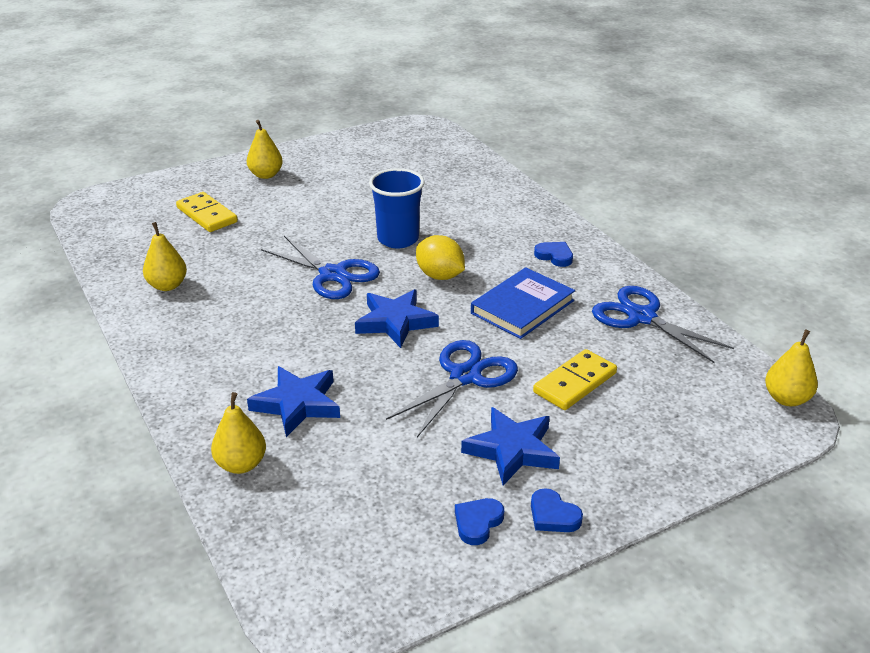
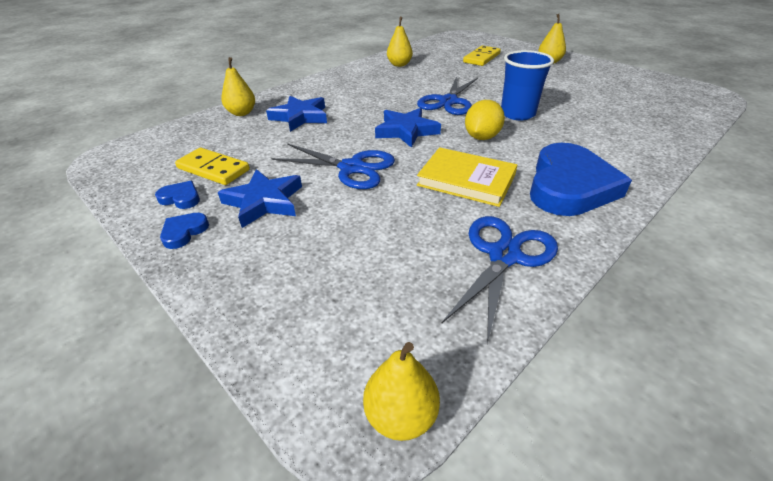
camera: 75 degrees right, 5 degrees up
(522, 307) = (466, 180): blue book -> yellow book
(554, 256) = (569, 186): blue heart -> blue heart, size x2.43
(574, 383) = (364, 223): yellow domino -> yellow domino (213, 169)

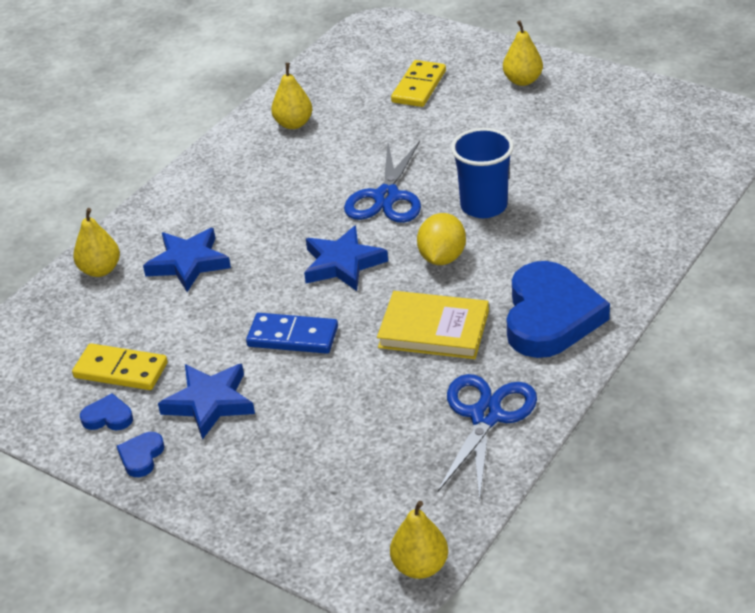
camera: 10 degrees left, 0 degrees up
(351, 168) = (292, 337): blue scissors -> blue domino

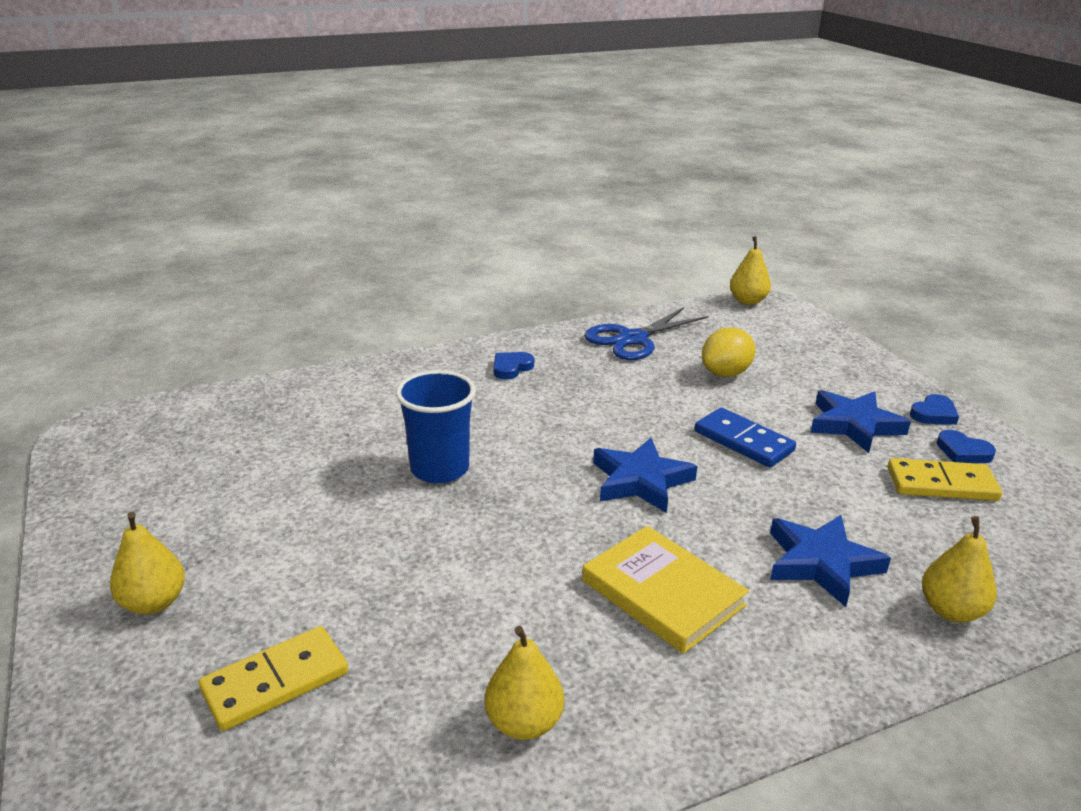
camera: 150 degrees left, 10 degrees down
(121, 370) = (941, 484): yellow domino -> yellow domino turned 45 degrees counterclockwise
(386, 197) = (522, 529): blue scissors -> none
(433, 329) = (612, 396): yellow book -> yellow book (662, 593)
(442, 258) = (539, 443): yellow lemon -> yellow lemon (725, 373)
(550, 316) = (511, 368): blue heart -> blue heart, size x0.41

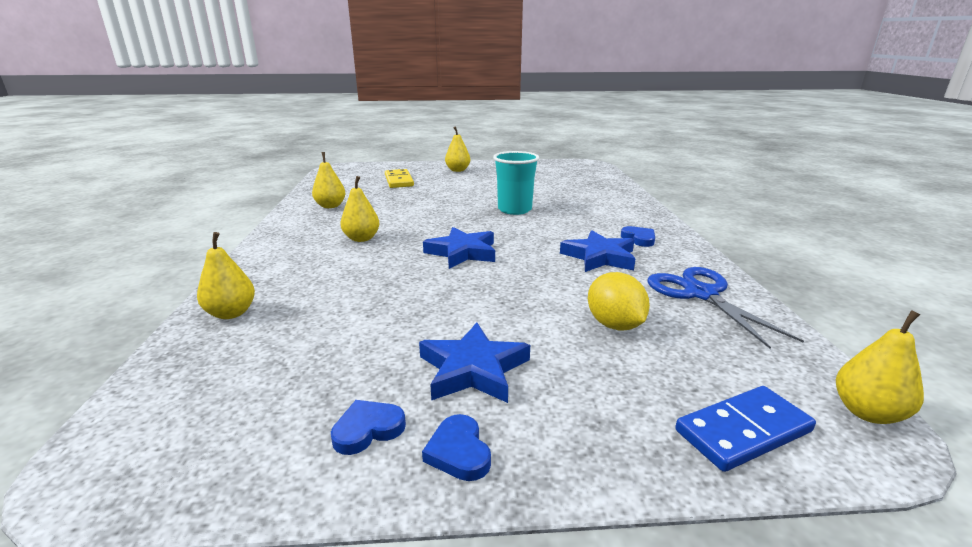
camera: 110 degrees right, 5 degrees down
(439, 469) = (514, 210): blue cup -> turquoise cup
(662, 593) = (361, 239): yellow book -> yellow pear
(743, 441) = (484, 299): blue domino -> blue domino (743, 431)
(821, 563) = (326, 285): blue star -> blue star (599, 257)
(941, 484) = (337, 380): yellow domino -> none

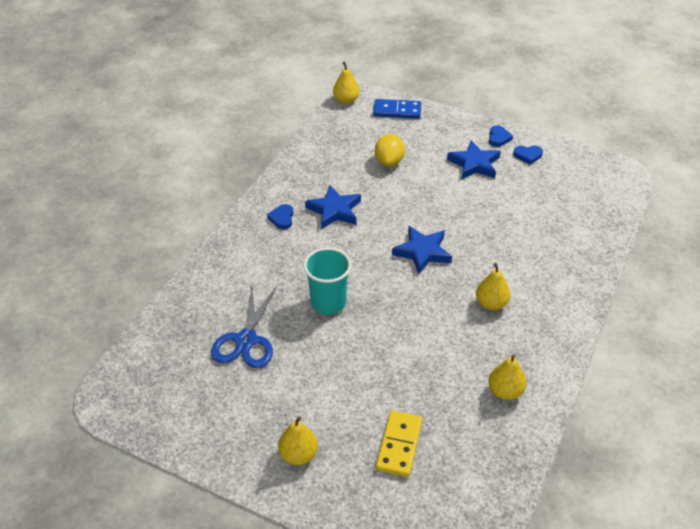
camera: 150 degrees left, 20 degrees up
(231, 313) = (590, 244): yellow pear -> none
(701, 294) = (319, 162): blue scissors -> blue scissors (246, 340)

